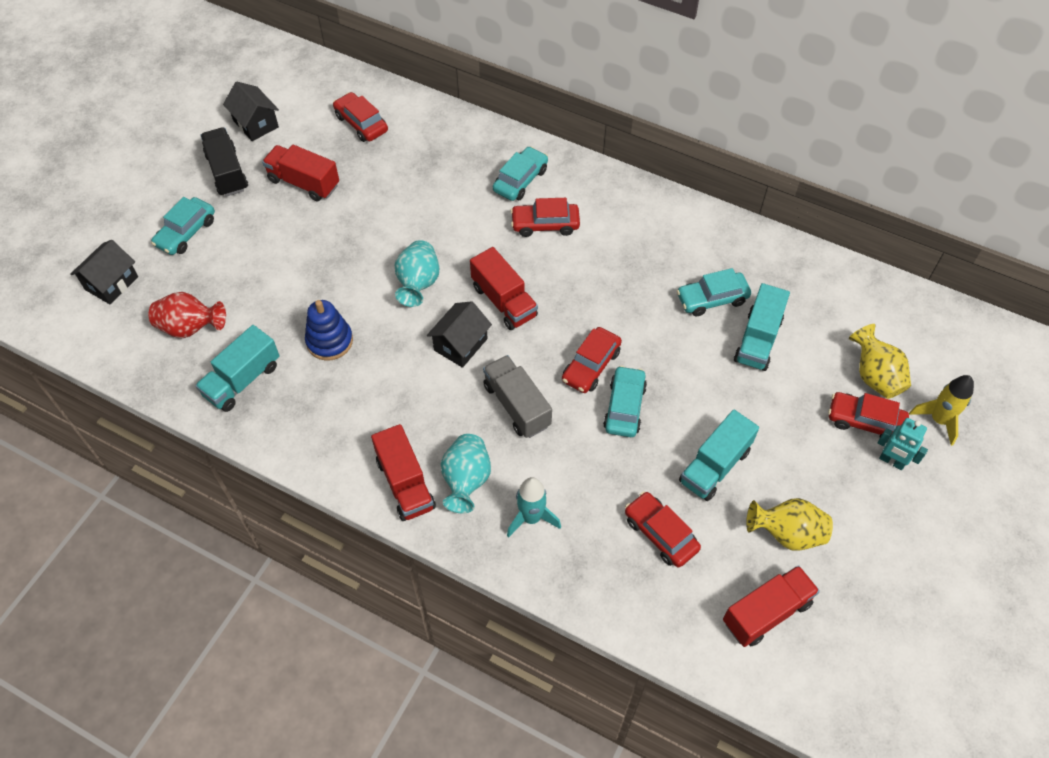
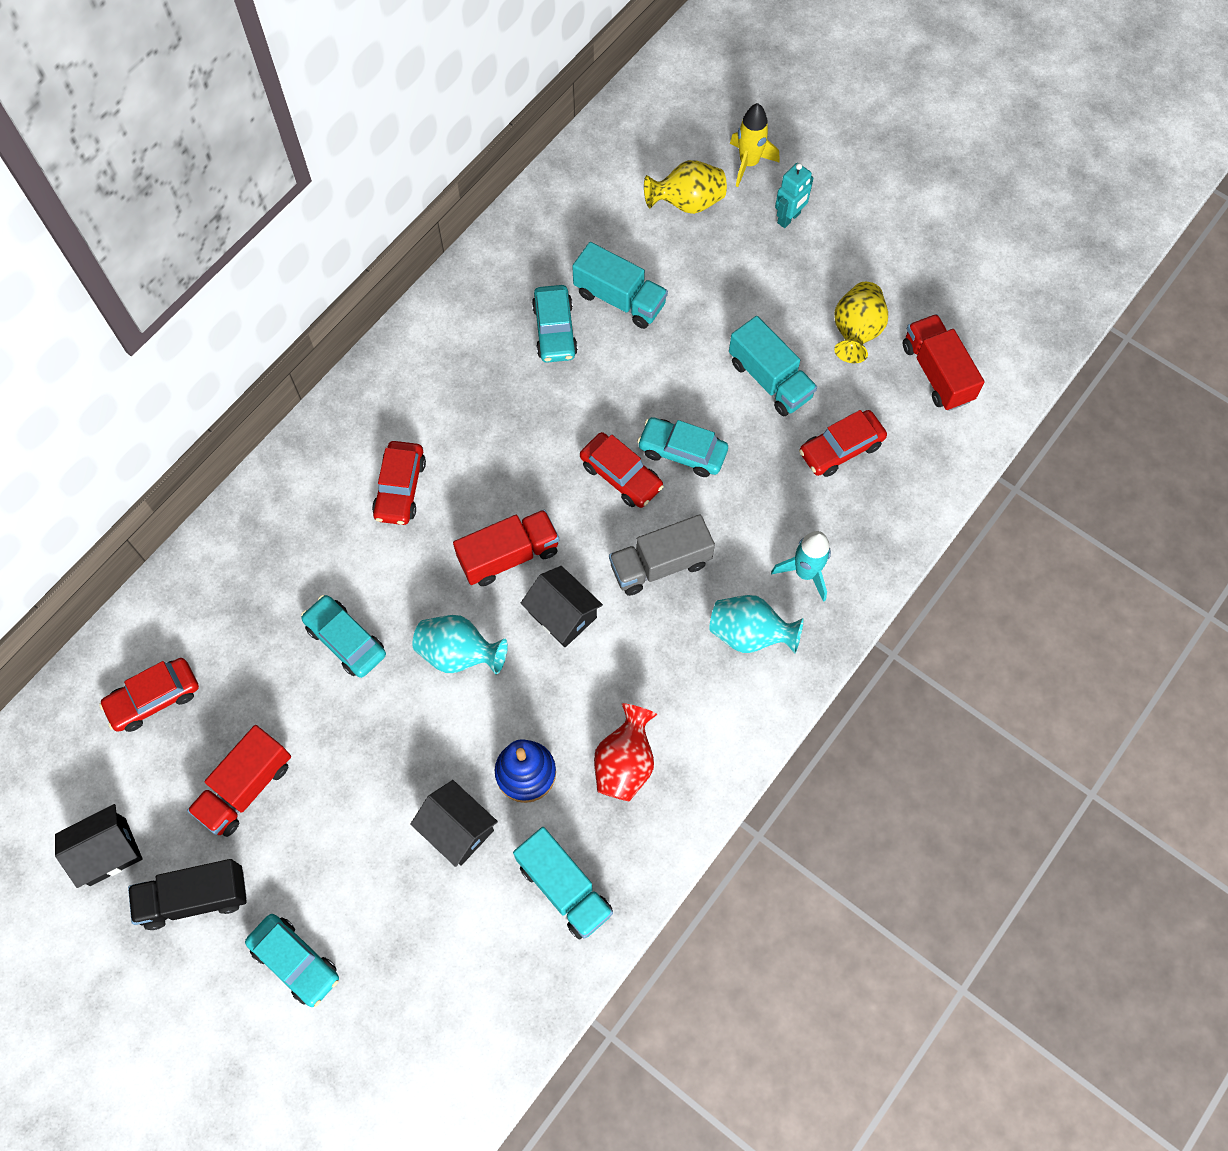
camera: 80 degrees left, 10 degrees up
(111, 283) = (363, 1072): black house -> black house (457, 829)
(190, 328) = (466, 956): red vase -> red vase (625, 763)
(405, 484) = (743, 702): red truck -> none
(520, 180) = (318, 505): turquoise car -> turquoise car (345, 640)
(864, 421) = (739, 228): red car -> none

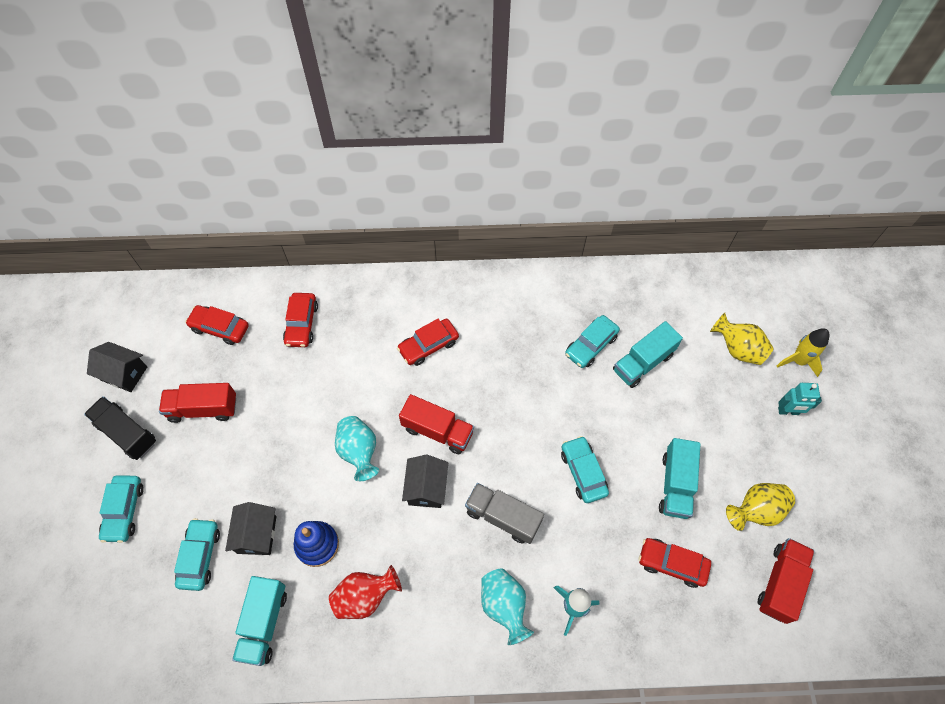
camera: 50 degrees right, 5 degrees down
(345, 640) = (321, 389): turquoise car -> turquoise car (200, 556)
(620, 299) = (643, 362): turquoise truck -> turquoise truck turned 60 degrees clockwise
(621, 475) = (537, 451): red car -> red car (302, 324)

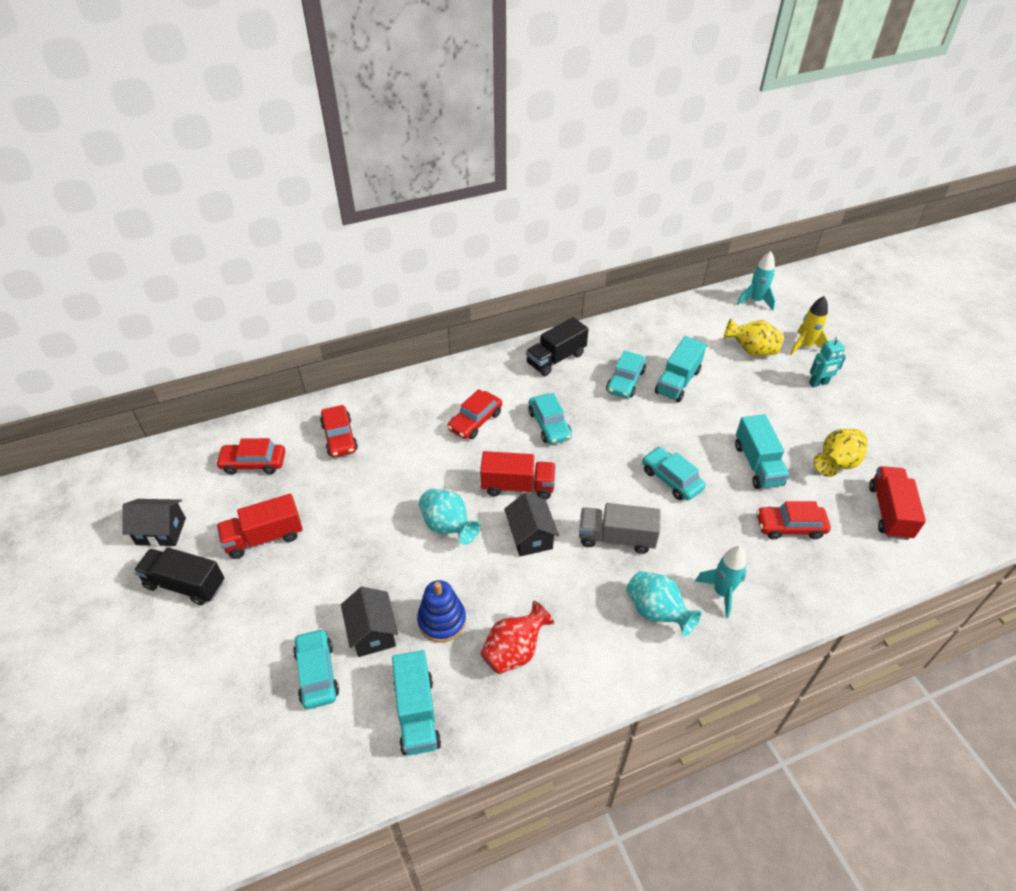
camera: 20 degrees left, 15 degrees down
(124, 511) = (211, 658): turquoise car -> turquoise car (549, 425)
(534, 297) = (556, 359): none -> black truck
(774, 288) = (755, 301): none -> turquoise rocket

